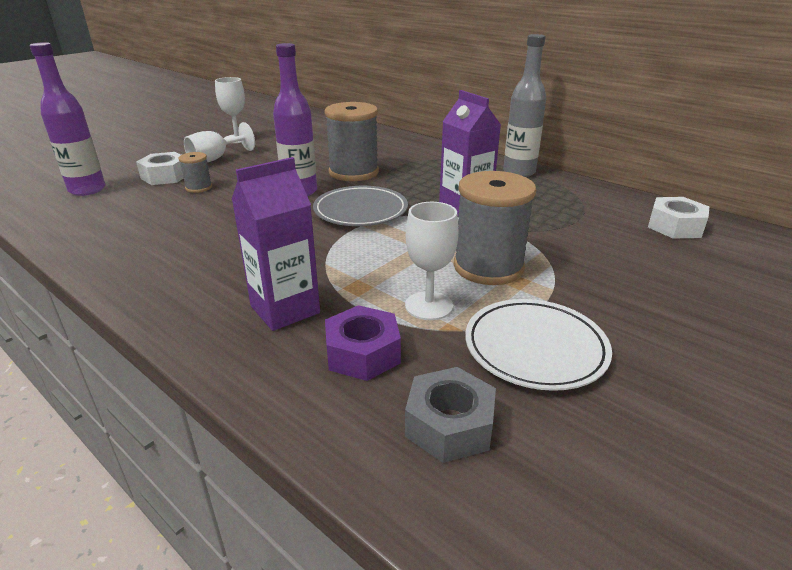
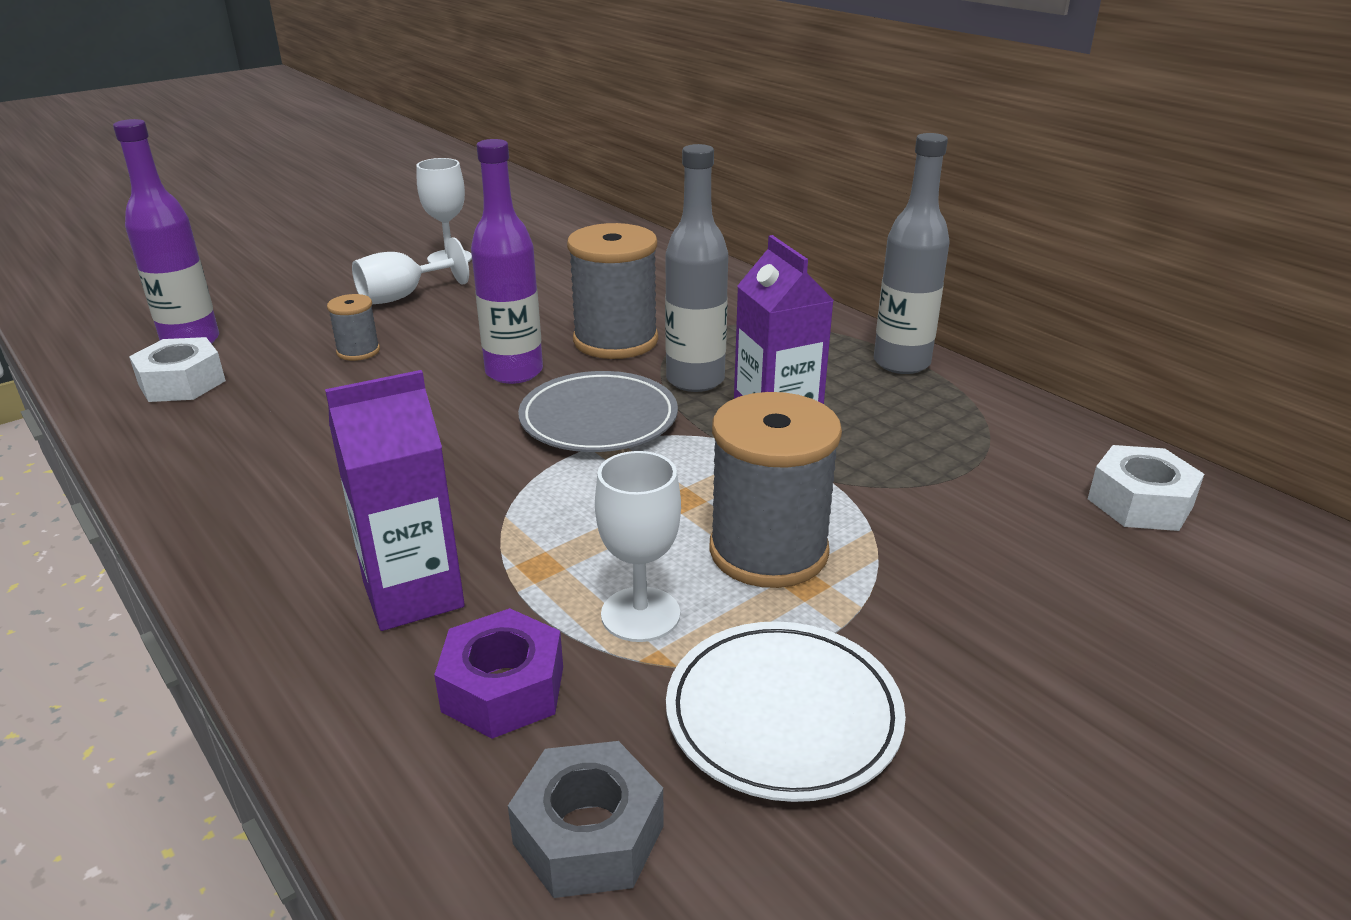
camera: 10 degrees right, 0 degrees up
(165, 176) = (314, 325): white nut -> white nut (182, 383)
(408, 188) = (695, 380): none -> grey bottle

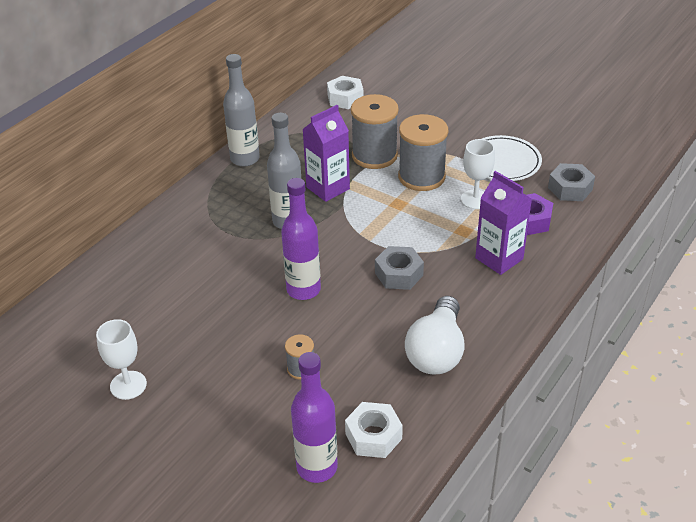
camera: 105 degrees left, 10 degrees up
(261, 461) = (436, 351): none -> white light bulb
(402, 296) = (209, 383): white goblet -> none
(475, 461) = (398, 274): none -> grey nut
(598, 419) = (342, 244): grey plate -> none
(615, 340) = (249, 261): grey spool -> grey spool (374, 155)

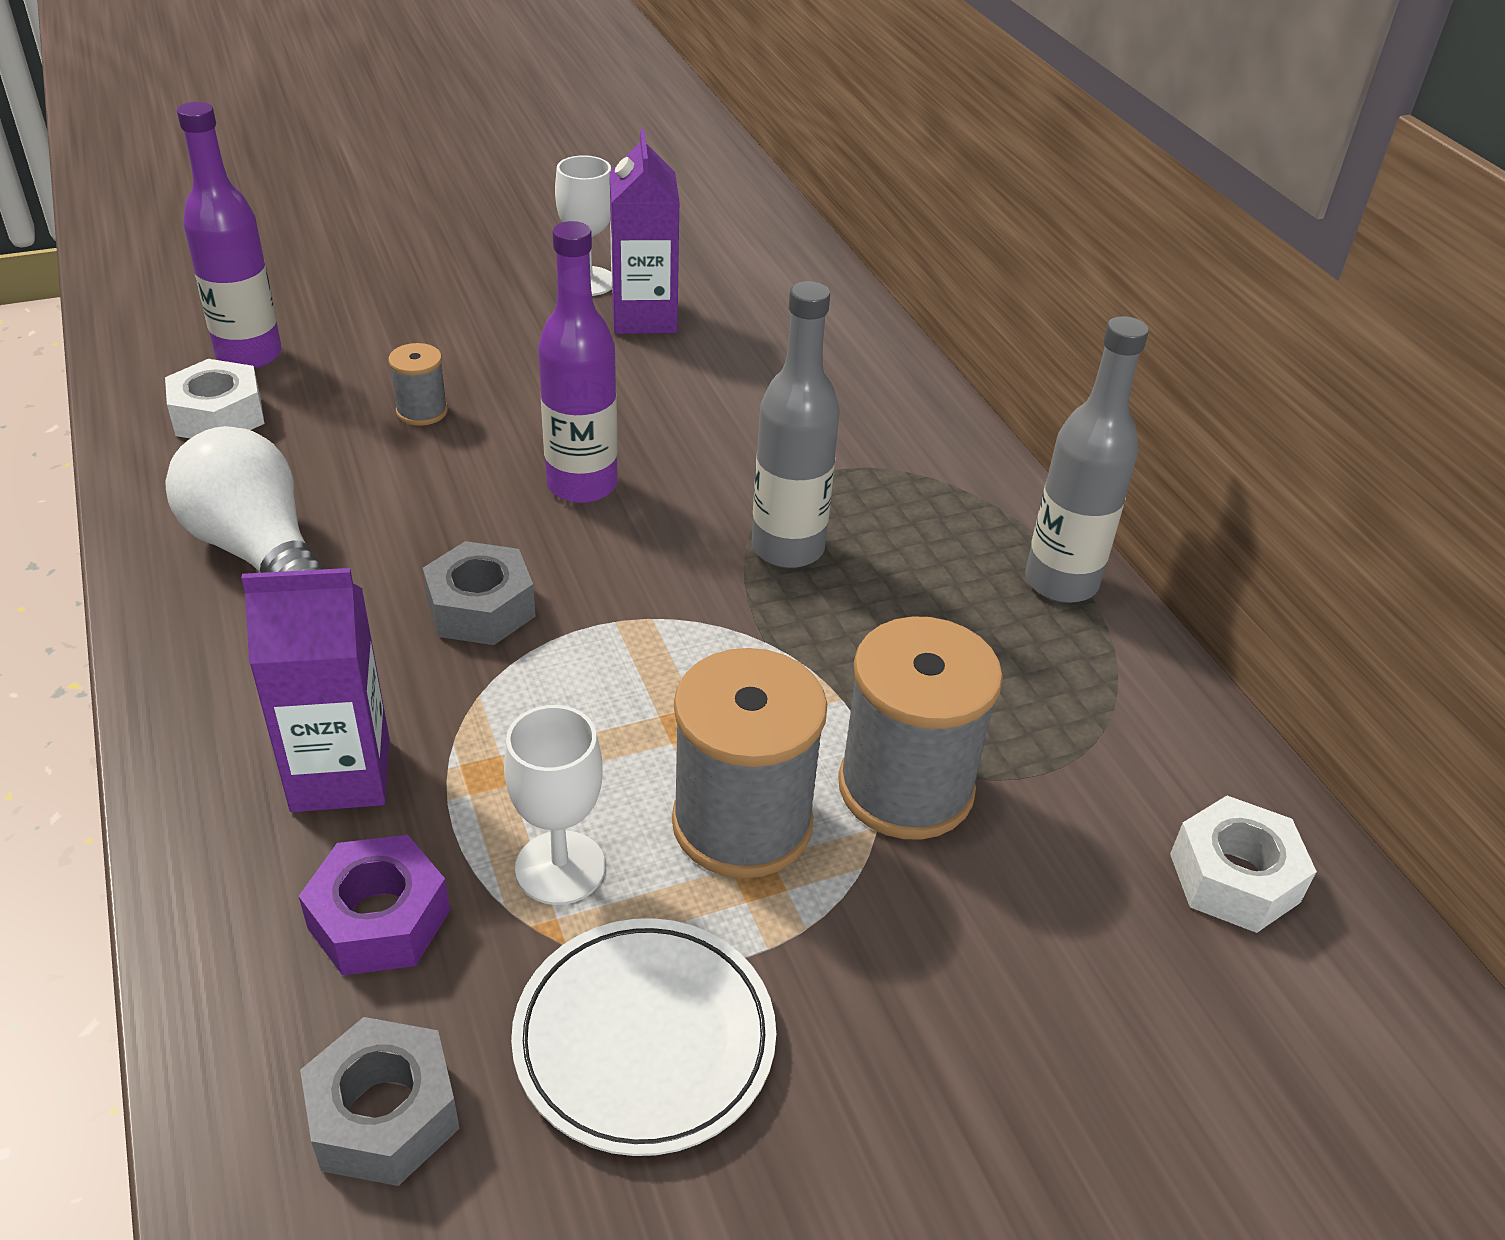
camera: 120 degrees right, 0 degrees up
(328, 188) = (845, 648): purple carton -> purple carton (644, 317)

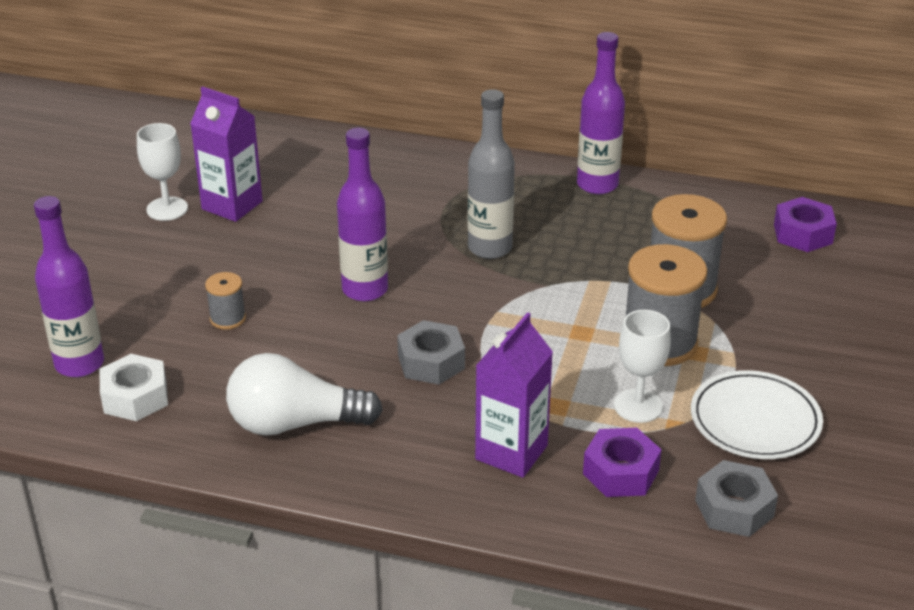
camera: 50 degrees left, 5 degrees down
(1061, 582) = (597, 185): grey bottle -> purple bottle
(1234, 878) = (802, 234): white nut -> purple nut

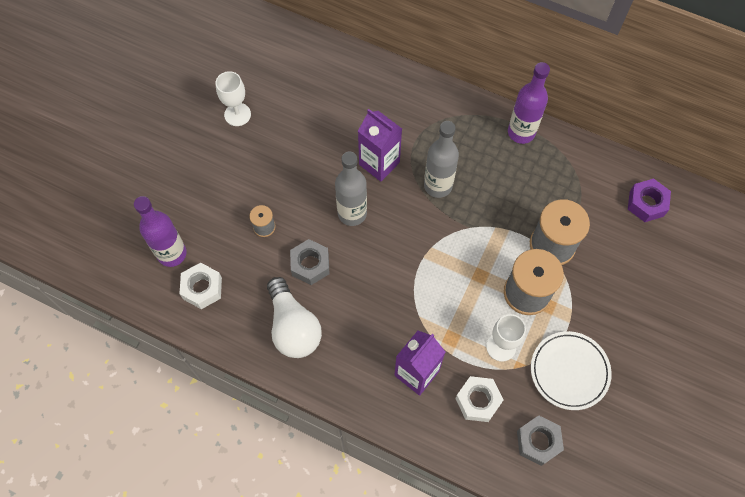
camera: 10 degrees right, 30 degrees up
(232, 205) = (279, 117): purple carton -> purple carton (379, 163)
(295, 423) = (293, 327): white light bulb -> white light bulb turned 120 degrees counterclockwise
(365, 290) = (352, 213): purple bottle -> grey bottle
(431, 362) = (382, 287): grey nut -> grey nut (310, 265)
(620, 472) = (478, 401): purple nut -> white nut

